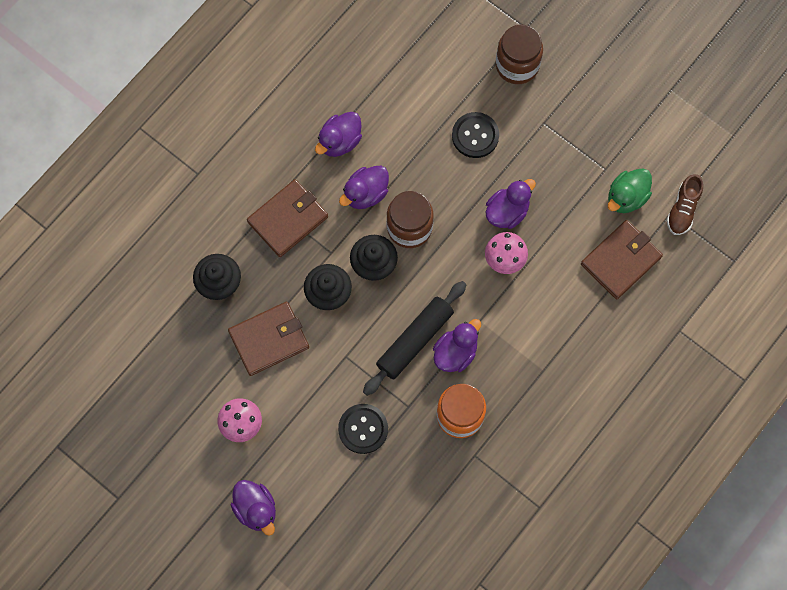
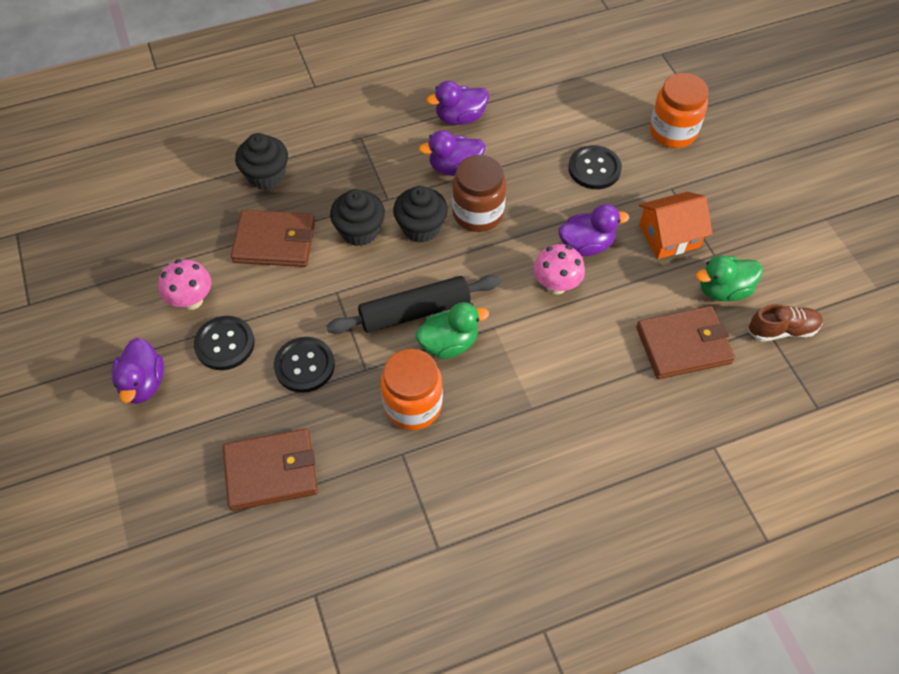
camera: 30 degrees right, 15 degrees down
(288, 219) = (367, 155): brown wallet -> brown wallet (271, 471)
(292, 445) = (225, 344): none -> black button
(455, 353) = (449, 343): purple duck -> green duck
(517, 65) = (672, 132): brown jar -> orange jar
(564, 170) = (669, 236): none -> orange house
(683, 209) = (782, 330): brown shoe -> brown shoe turned 150 degrees counterclockwise

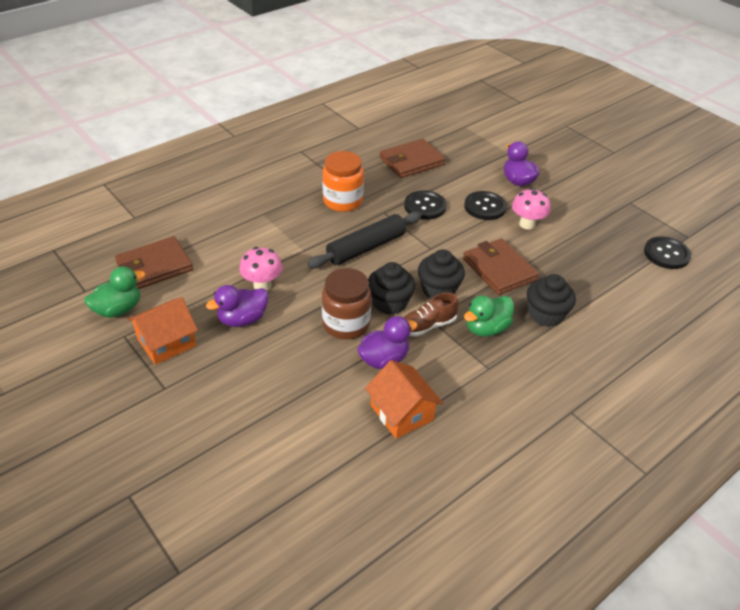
camera: 160 degrees right, 15 degrees down
(275, 241) = (499, 269): brown wallet -> brown wallet turned 75 degrees clockwise
(449, 343) = (333, 235): green duck -> green duck (486, 328)
(460, 118) = (402, 412): purple duck -> orange house
(594, 169) = (246, 390): black button -> black button (666, 254)
(672, 132) = (163, 453): orange jar -> none
(782, 330) = (71, 291): brown shoe -> brown shoe (427, 326)

